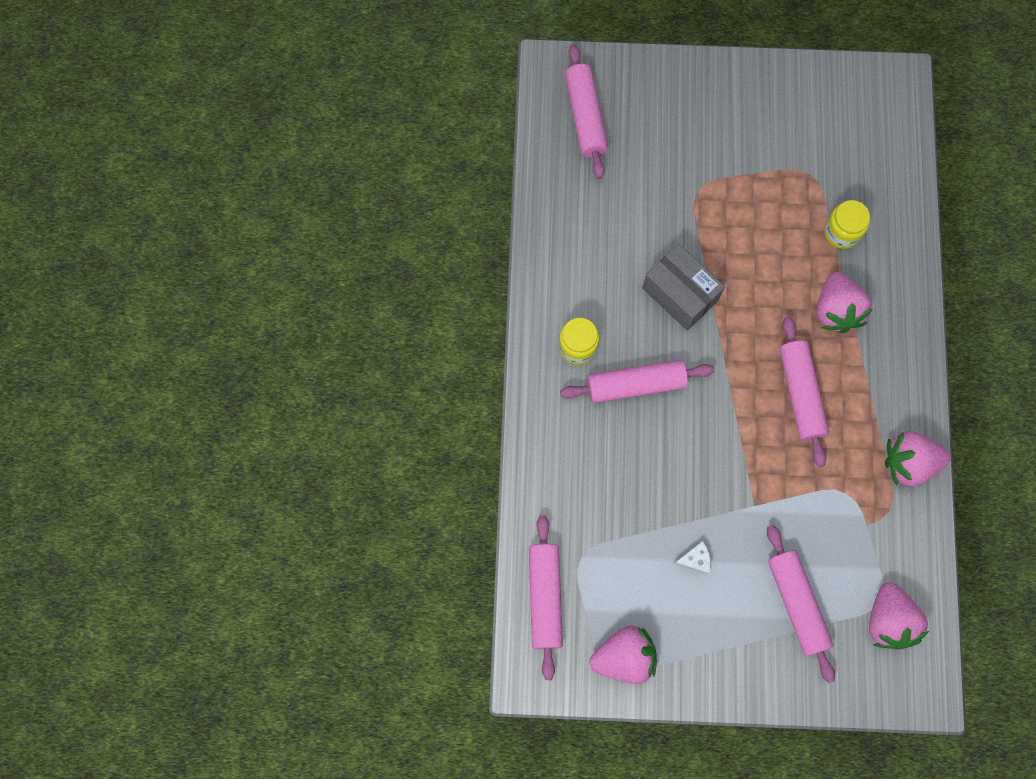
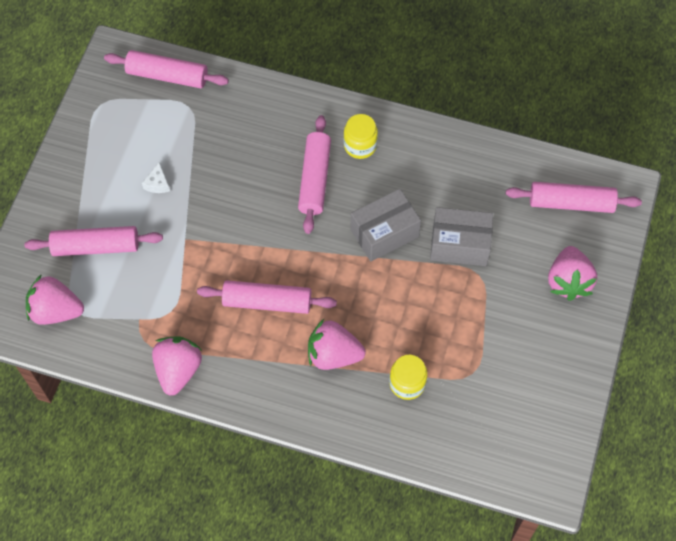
camera: 105 degrees right, 10 degrees down
(624, 657) = (103, 116): pink strawberry -> pink strawberry (568, 281)
(670, 215) = (459, 245): none -> grey box

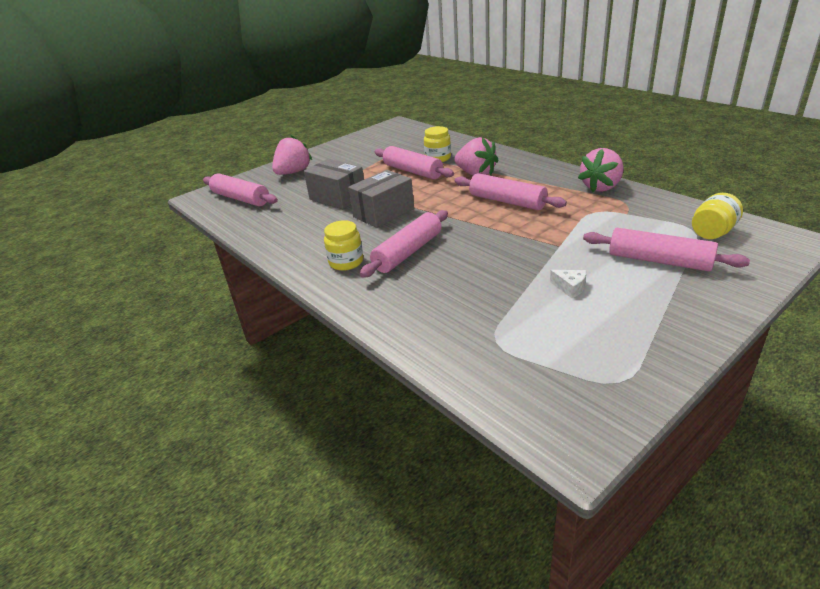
camera: 145 degrees left, 30 degrees down
(56, 311) = (712, 232): pink strawberry -> yellow jar
(157, 183) = (570, 287): white cheese -> white cheese turned 90 degrees clockwise
(167, 75) = (505, 384): pink rolling pin -> pink rolling pin (412, 171)
(384, 233) = (383, 213): grey box -> grey box turned 45 degrees counterclockwise

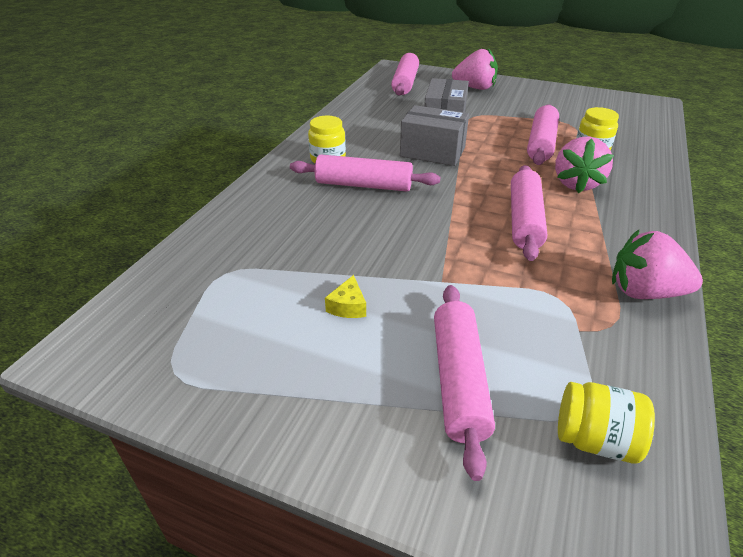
camera: 60 degrees right, 5 degrees up
(570, 287) = (348, 306): white cheese -> yellow cheese

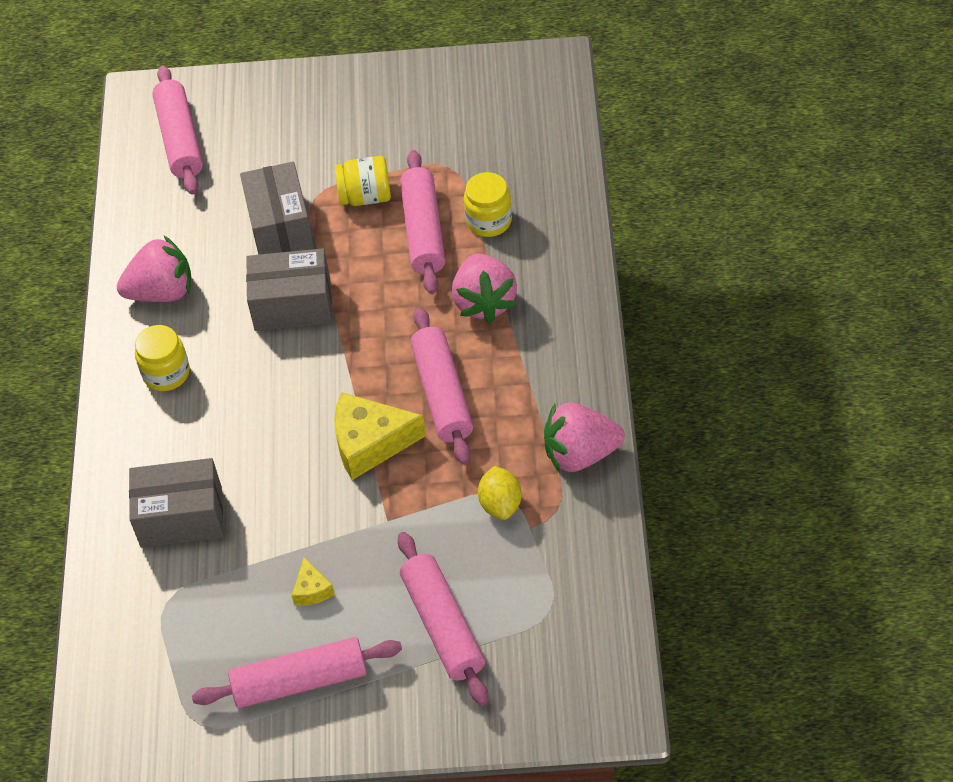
camera: 20 degrees left, 15 degrees up
(279, 228) = (181, 517): none -> grey box
(363, 185) = (237, 405): pink rolling pin -> pink rolling pin (300, 681)
(451, 230) = (370, 443): none -> yellow cheese
(475, 88) = (290, 115): pink strawberry -> pink strawberry (162, 292)
(553, 303) = (500, 504): none -> yellow lemon
(595, 440) = (562, 632): yellow jar -> yellow jar (365, 196)

